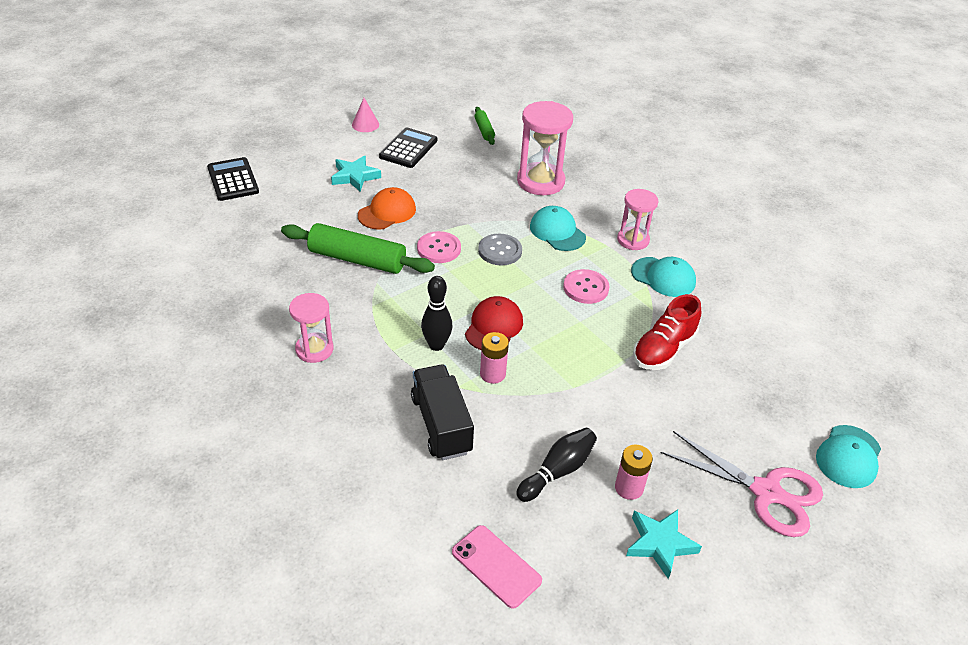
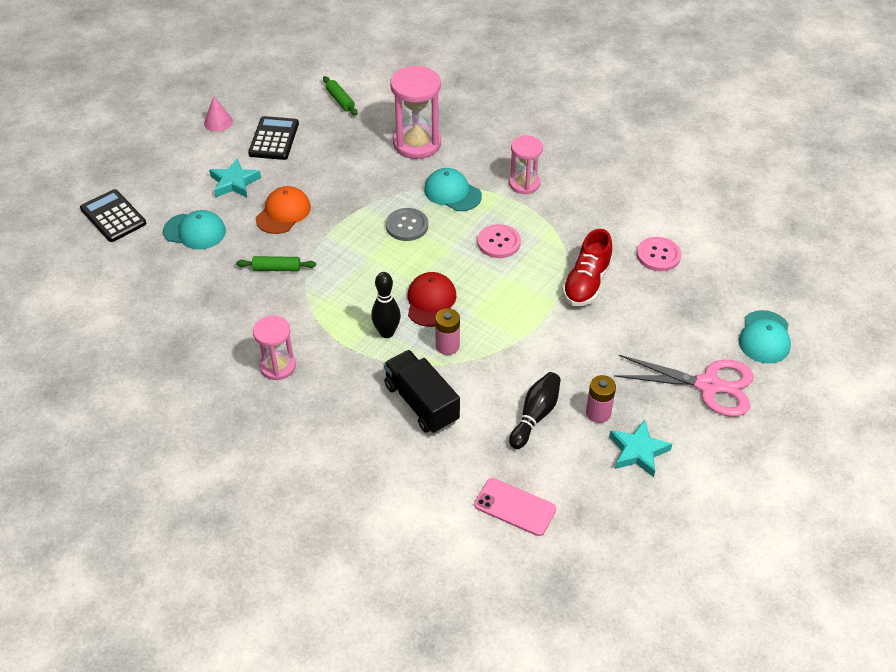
camera: 15 degrees left, 5 degrees up
(357, 259) = (277, 268): green rolling pin -> green rolling pin, size x0.50
(439, 248) = (349, 238): pink button -> pink button (658, 255)
(663, 277) = (564, 214): turquoise cap -> turquoise cap (195, 231)

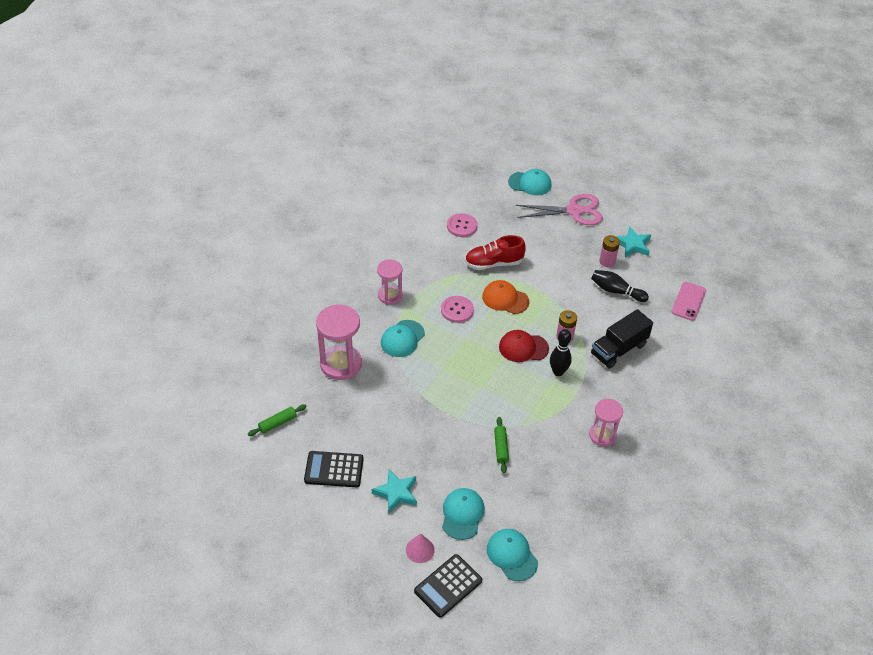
camera: 95 degrees left, 0 degrees up
(133, 267) = (512, 555): none -> turquoise cap
(218, 122) = (308, 519): pink cone -> pink cone (420, 550)
(283, 213) = (434, 451): orange cap -> orange cap (505, 299)
(407, 226) = (443, 366): grey button -> none
(586, 283) = (493, 263): red shoe -> red shoe turned 150 degrees clockwise
(708, 385) = (574, 211): pink scissors -> pink scissors turned 75 degrees clockwise

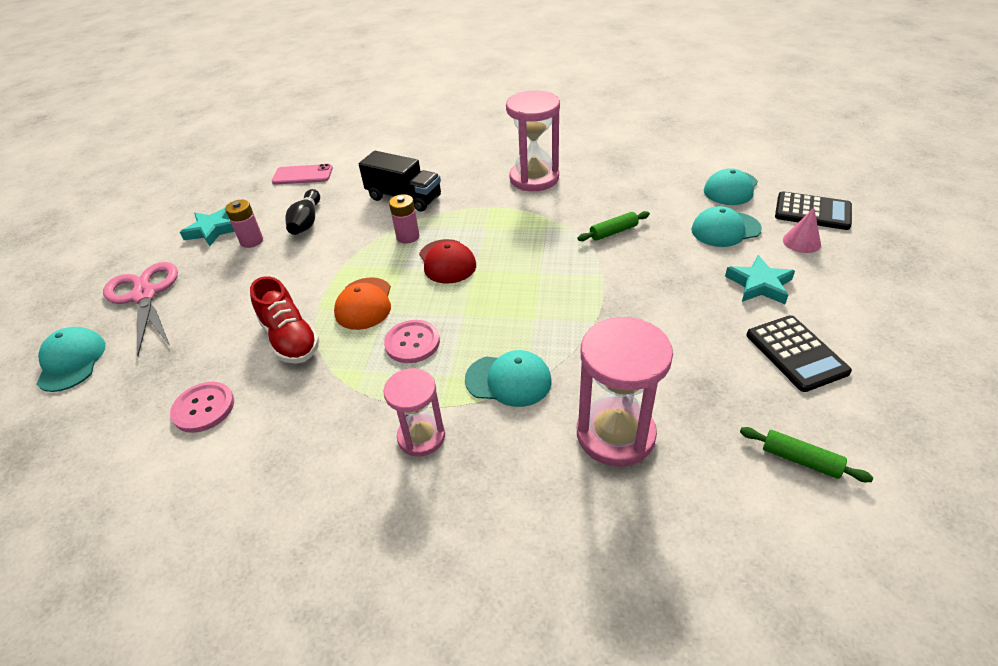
camera: 110 degrees left, 5 degrees down
(558, 372) = (468, 226): black bowling pin -> none
(602, 435) = (534, 178): pink hourglass -> pink hourglass, size x1.60

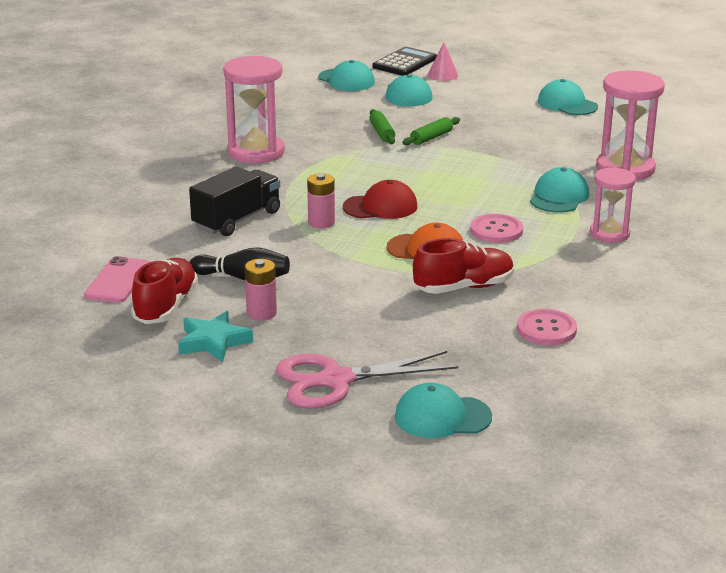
camera: 80 degrees left, 15 degrees down
(265, 201) = (166, 306): none -> red shoe
(759, 284) = (487, 98): turquoise star -> none
(796, 353) = (567, 104): black calculator -> turquoise cap
(800, 460) = (659, 123): green rolling pin -> green rolling pin (431, 137)

